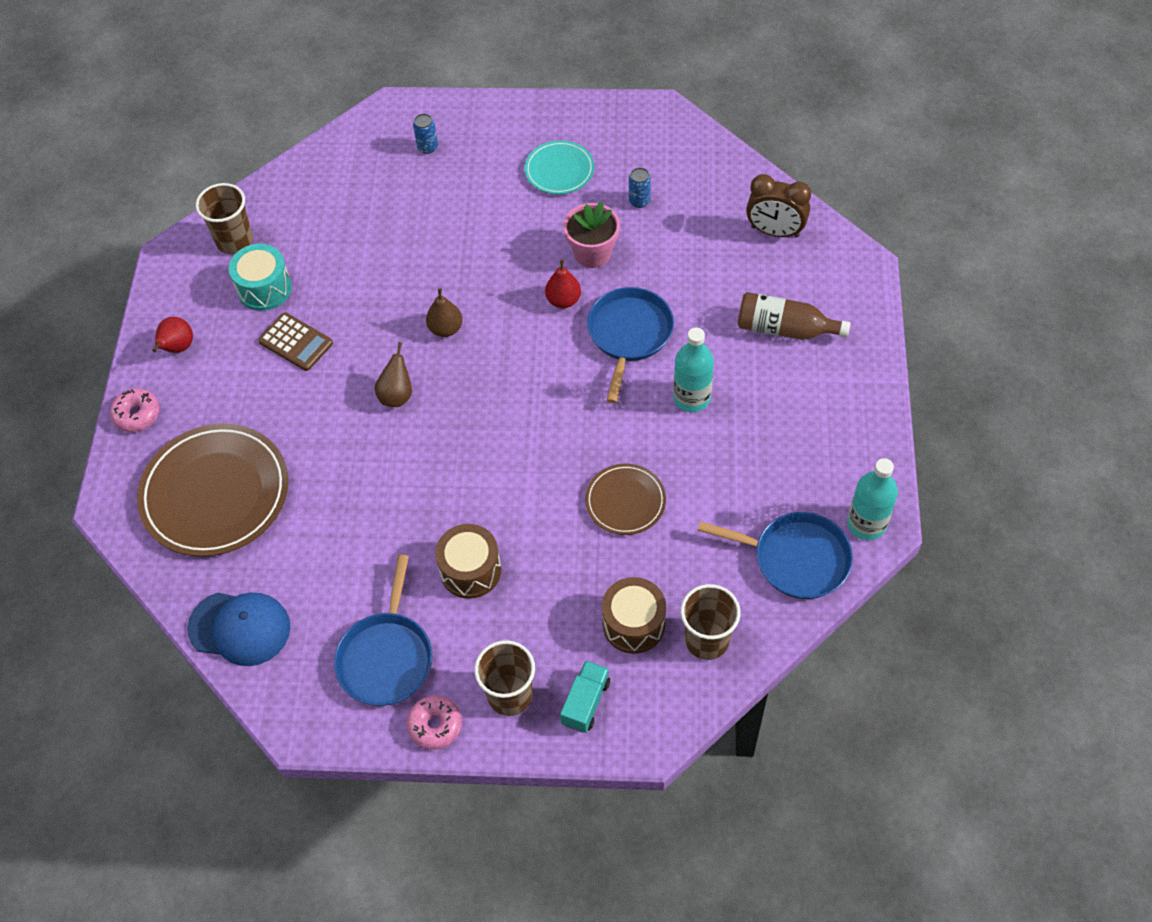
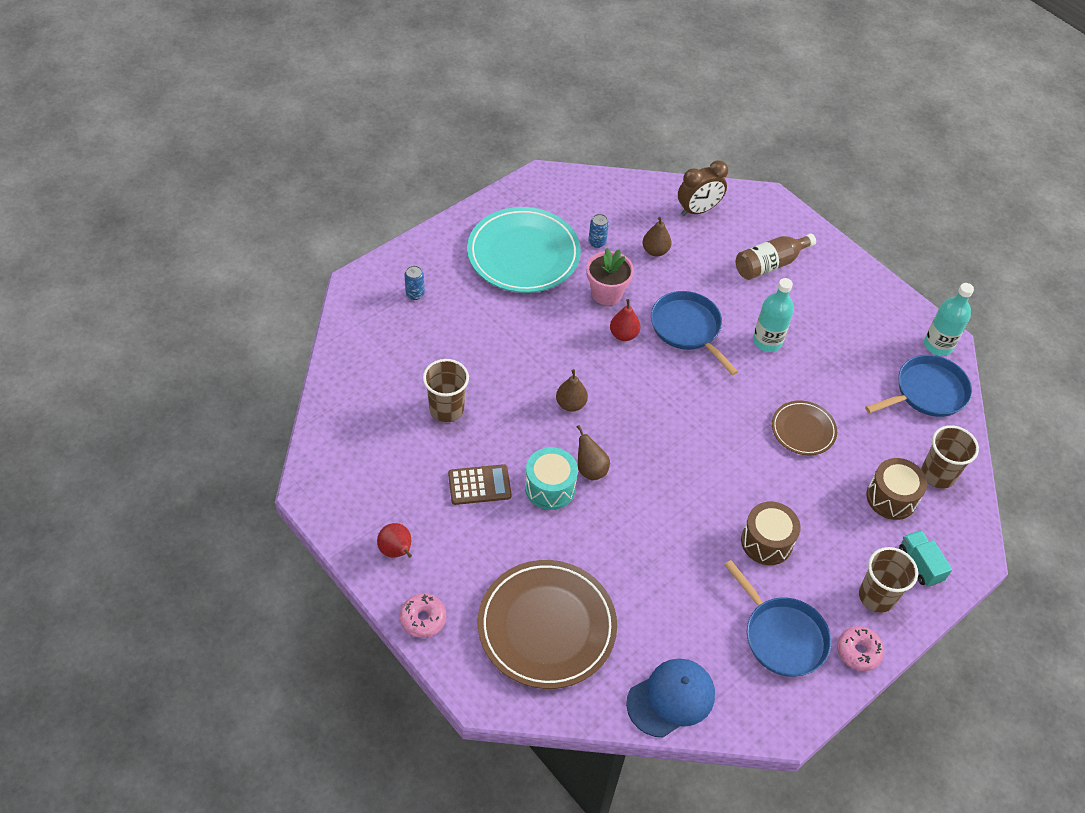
camera: 50 degrees left, 5 degrees down
(234, 241) = (348, 448): brown cup -> brown cup (446, 409)
(264, 288) = (412, 465): turquoise drum -> turquoise drum (550, 487)
(559, 170) = (523, 254): turquoise plate -> turquoise plate, size x1.89
(685, 243) = (655, 251): none -> brown pear

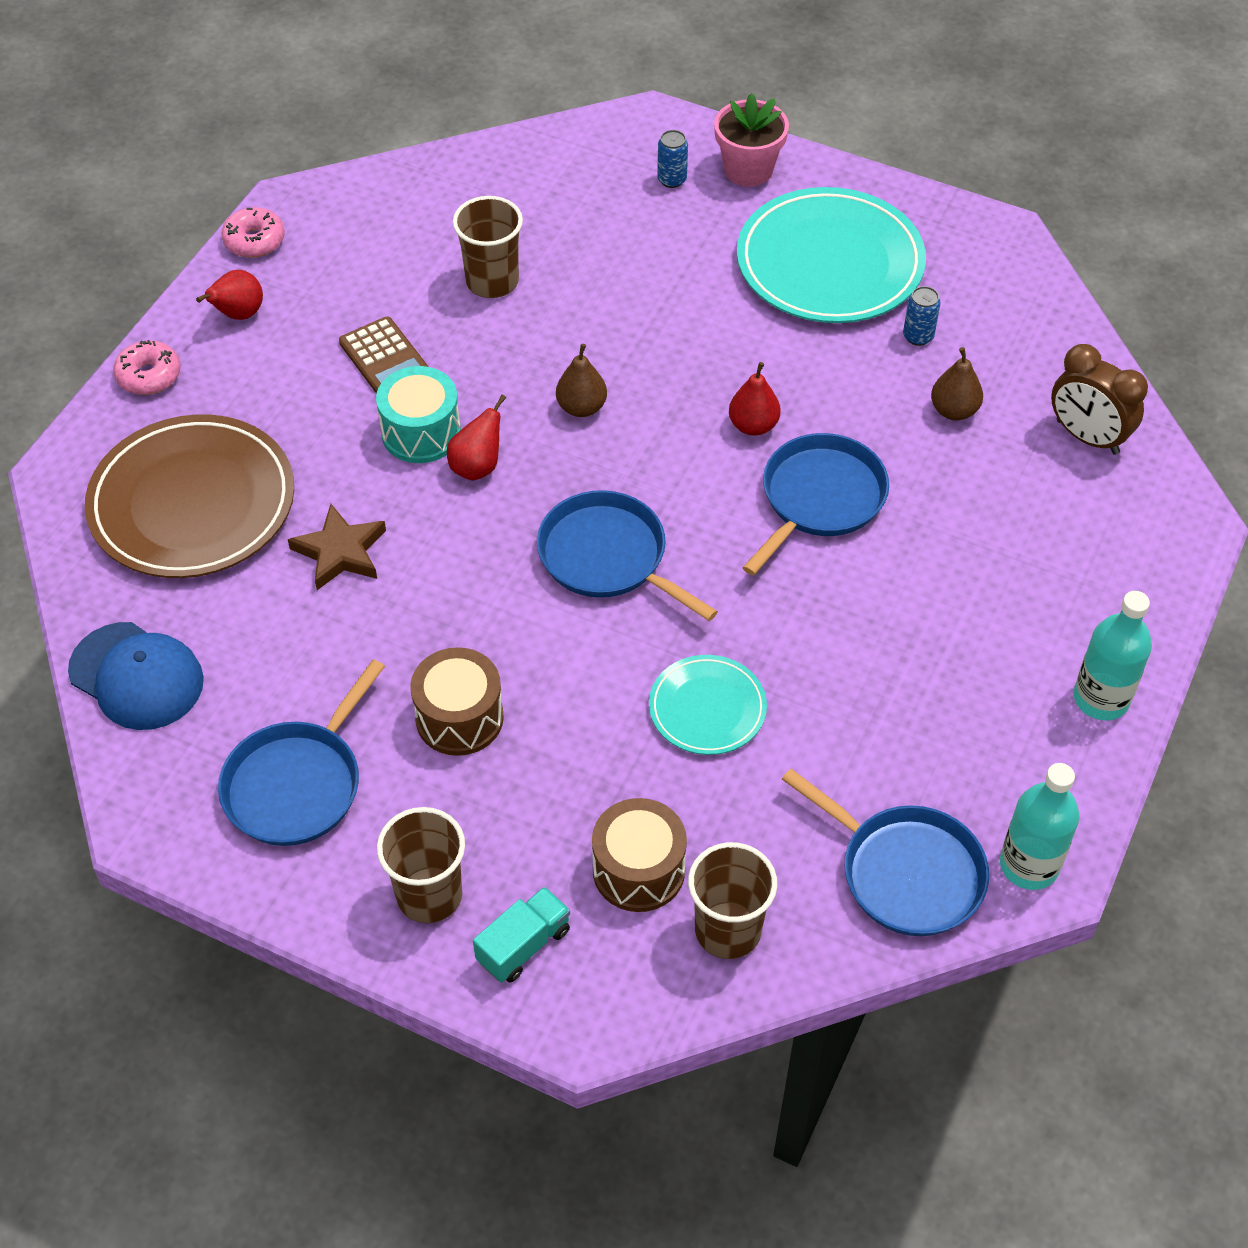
camera: 70 degrees right, 0 degrees up
(590, 469) = (477, 466): brown pear -> red pear
(606, 293) = (821, 380): pink flower pot -> pink flower pot (748, 170)
(623, 559) = (340, 552): none -> brown star
(685, 433) = (608, 557): none -> blue pan
(767, 341) = (864, 609): turquoise bottle -> turquoise bottle (1101, 699)
(770, 264) = (1039, 567): brown bottle -> none
(803, 430) = (707, 708): brown plate -> turquoise plate
(858, 651) = (314, 894): pink donut -> pink donut (254, 240)

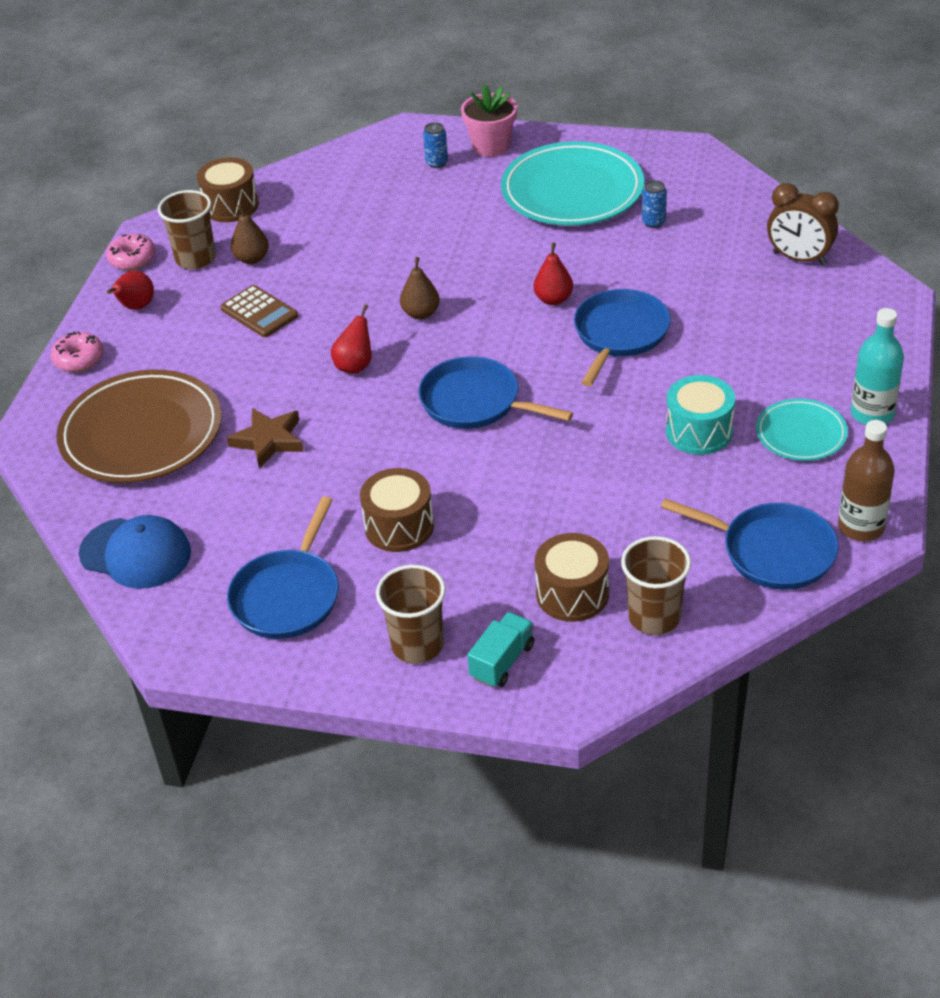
camera: 10 degrees left, 10 degrees down
(397, 187) = (231, 205): none -> brown drum
(421, 432) = (304, 353): turquoise drum -> turquoise drum (699, 431)
(492, 281) = (324, 249): brown cup -> brown cup (195, 259)
(707, 708) = (585, 481): turquoise plate -> turquoise plate (801, 434)
(954, 410) = (697, 261): brown pear -> brown pear (252, 259)
(1029, 865) = (861, 527): turquoise bottle -> brown bottle

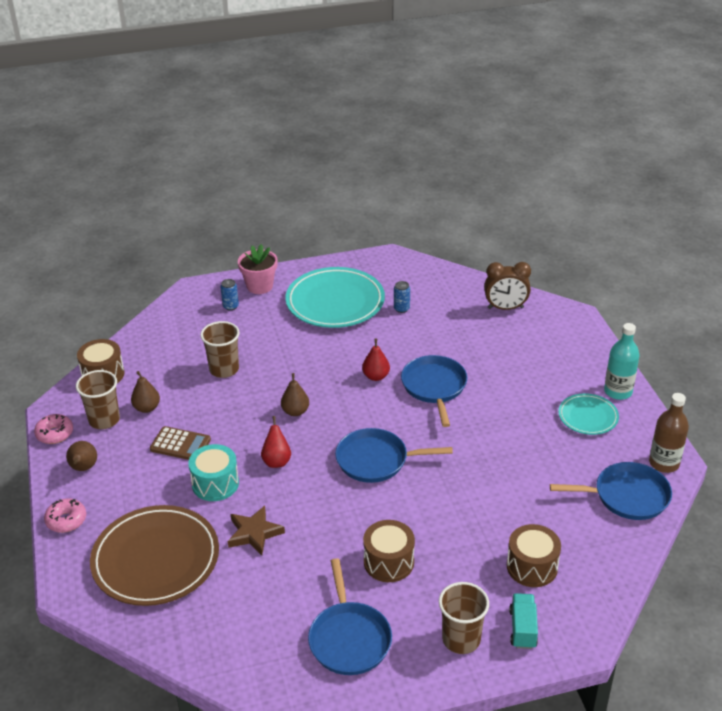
camera: 30 degrees left, 5 degrees down
(136, 307) = (83, 468): red pear -> brown pear
(136, 553) = (216, 649): blue cap -> none
(654, 617) = (591, 563): brown cup -> brown cup (224, 369)
(699, 431) = (528, 434): turquoise drum -> turquoise drum (215, 484)

